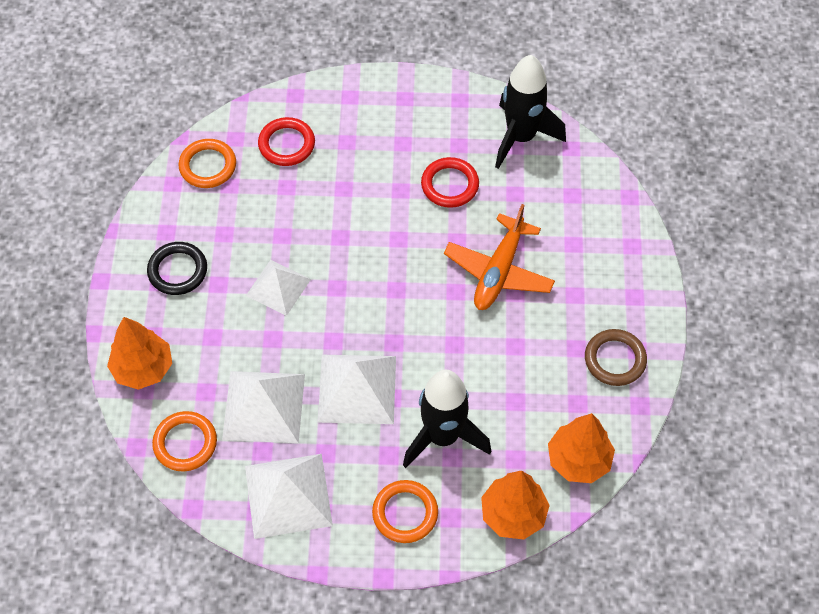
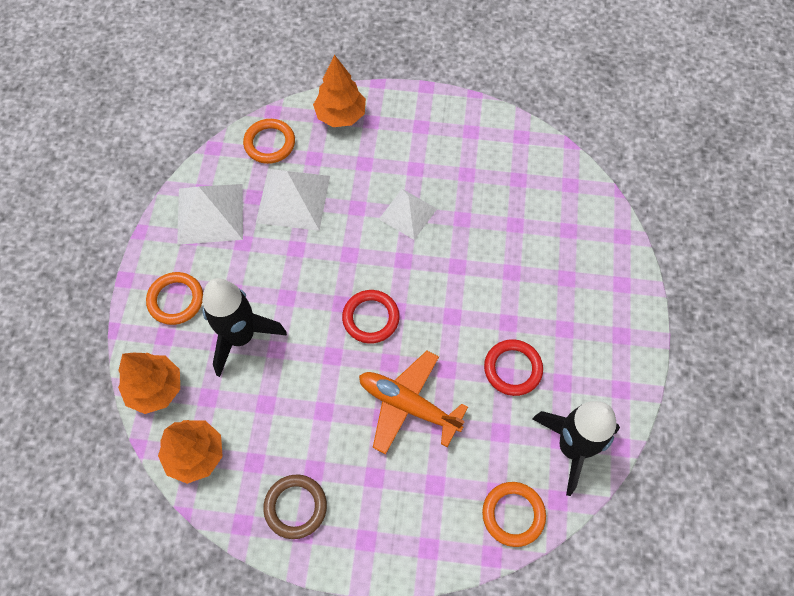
camera: 95 degrees right, 5 degrees up
(177, 271) = (431, 139): black ring -> none
(208, 166) = (539, 163): orange ring -> orange ring (513, 514)
(286, 144) = (563, 226): red ring -> red ring (371, 318)
(357, 388) = (299, 270): white pyramid -> none

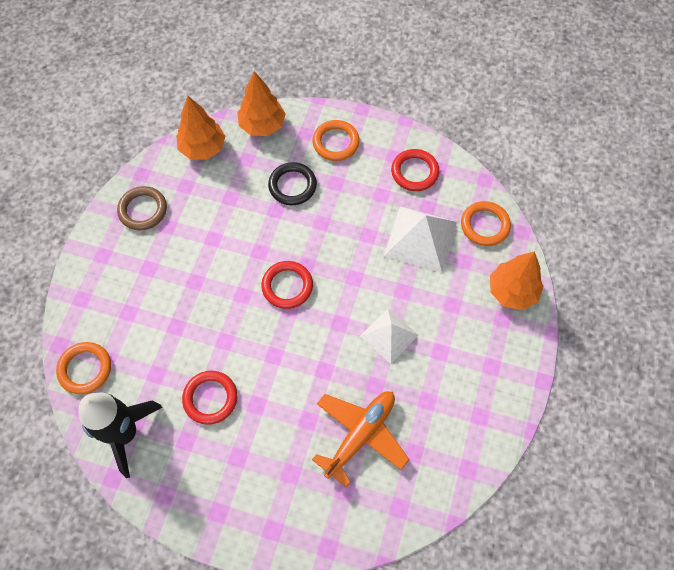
camera: 100 degrees right, 0 degrees up
(210, 213) = (414, 172): white pyramid -> red ring
(241, 337) = (292, 186): black rocket -> black ring
(408, 405) = (200, 303): orange plane -> orange plane (360, 435)

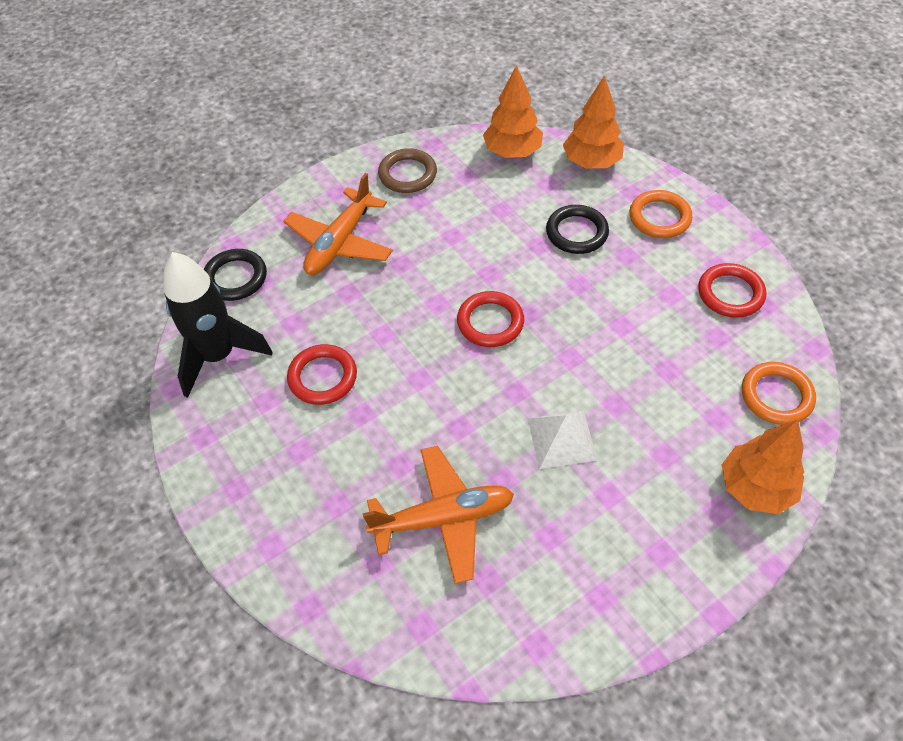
camera: 40 degrees right, 10 degrees down
(85, 369) = (235, 278): orange ring -> black ring
(138, 293) = (340, 243): none -> orange plane
(420, 238) = (682, 363): white pyramid -> none

